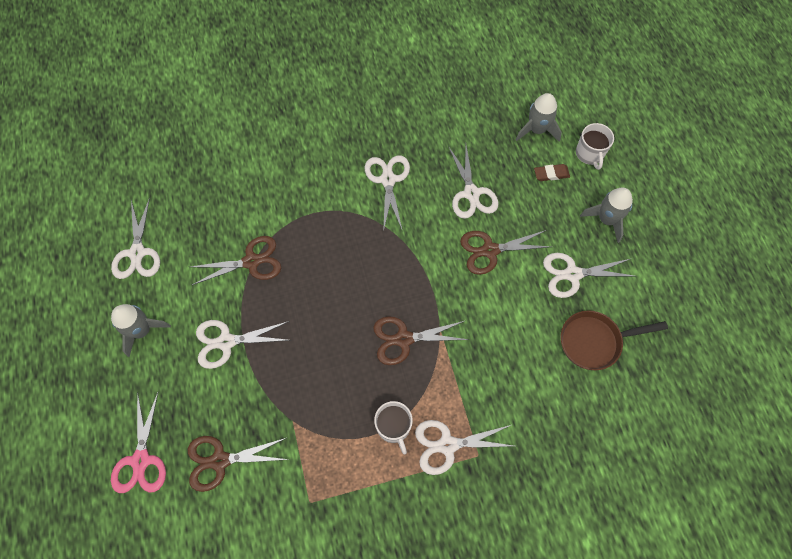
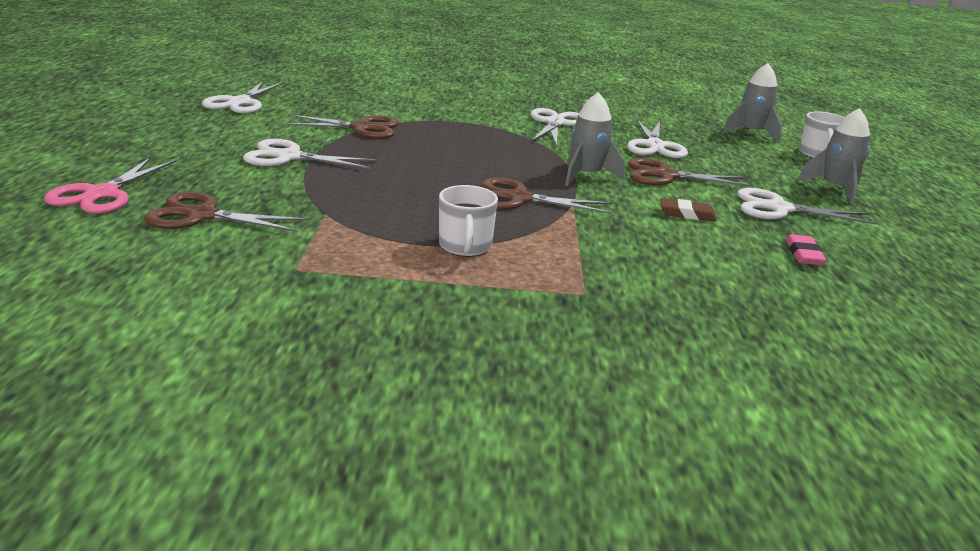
camera: 15 degrees right, 40 degrees down
(142, 330) = (198, 133): grey rocket -> grey rocket (586, 176)
(447, 445) = (539, 275): white scissors -> none
(551, 174) = (763, 155): brown eraser -> brown eraser (687, 214)
(594, 341) = (803, 254): brown pan -> pink eraser

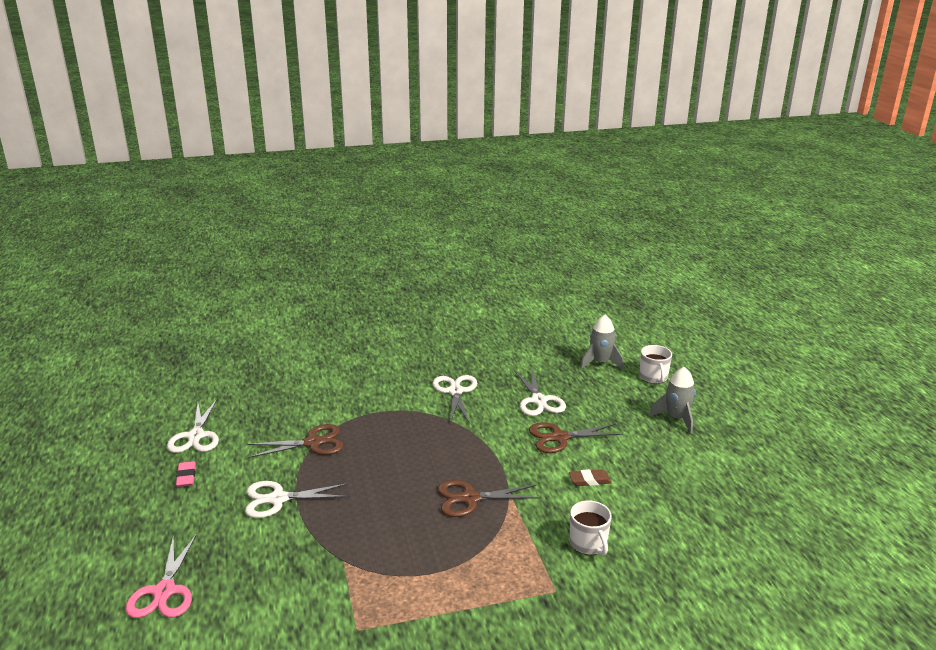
camera: 15 degrees left, 0 degrees up
(202, 216) = (256, 592): brown scissors -> none
(465, 246) = (458, 566): white mug -> white mug (588, 543)
(586, 176) = (505, 455): grey rocket -> none
(779, 209) = (647, 454): white scissors -> none
(803, 254) = (676, 502): pink eraser -> pink eraser (186, 477)

